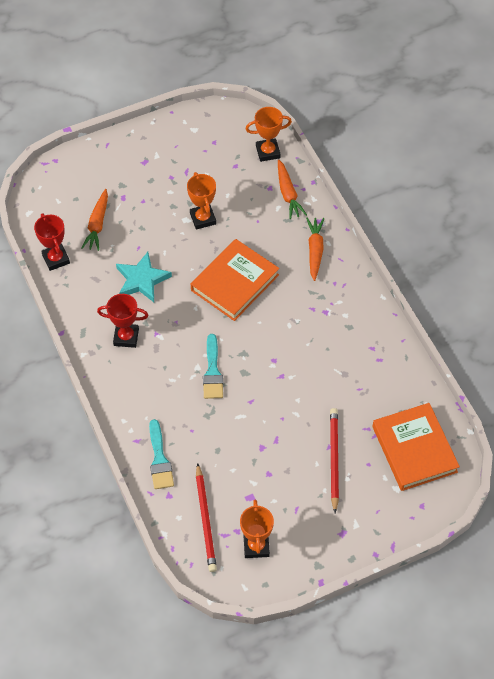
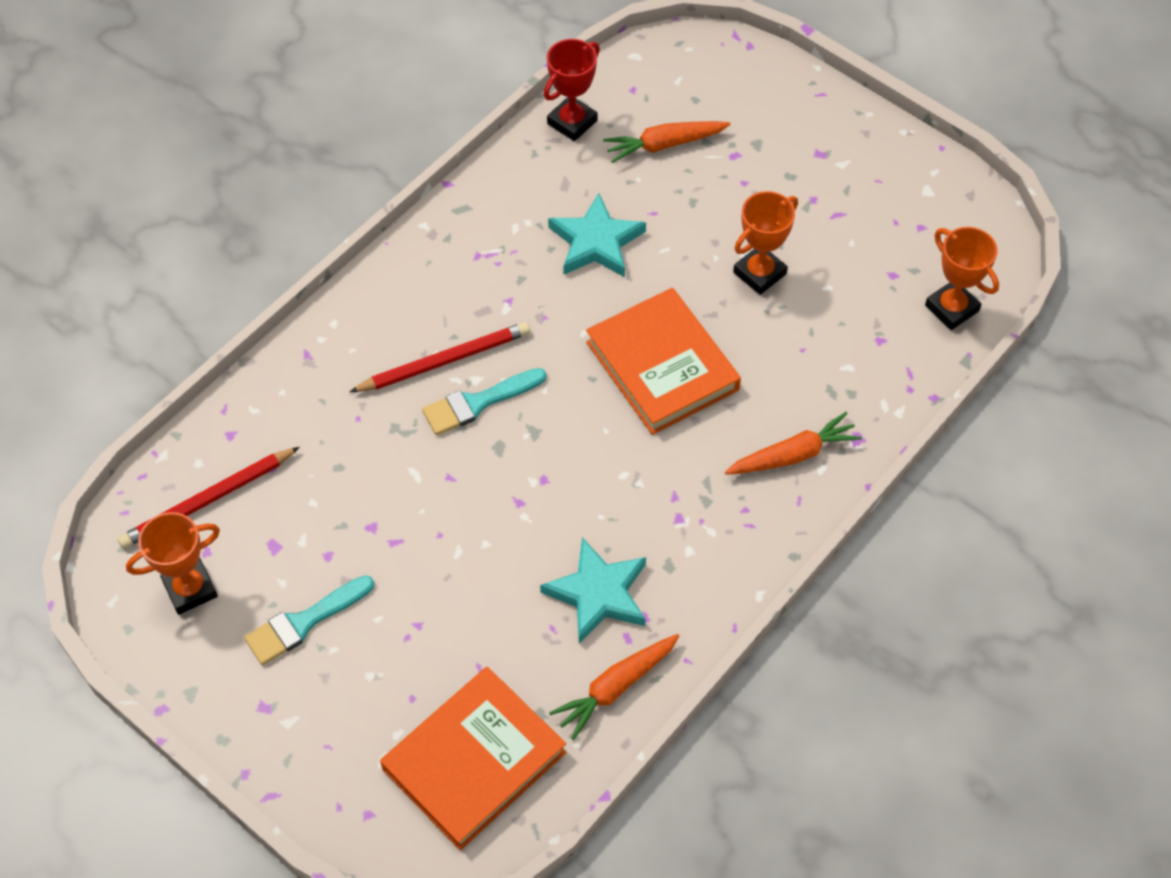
camera: 65 degrees right, 0 degrees up
(126, 337) = (481, 265): red trophy -> none
(159, 459) = (287, 397): turquoise brush -> turquoise brush (304, 622)
(235, 282) = (662, 366): orange book -> orange book turned 45 degrees clockwise
(288, 194) = (884, 371): orange carrot -> orange carrot (615, 687)
(333, 459) = (397, 641): red pencil -> red pencil (444, 361)
(350, 362) = (598, 593): none -> turquoise star

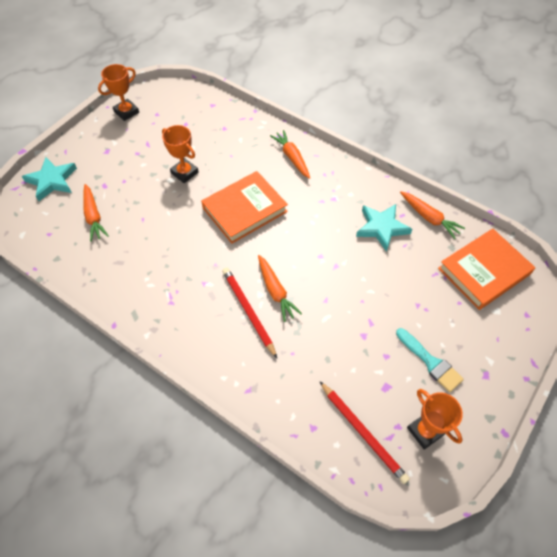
camera: 95 degrees left, 0 degrees up
(474, 761) = (484, 271): orange book -> orange book turned 75 degrees counterclockwise
(478, 403) = (275, 291): turquoise brush -> orange carrot
(572, 122) = (71, 262): red trophy -> none
(596, 242) = (162, 244): turquoise star -> turquoise star (52, 181)
(951, 308) = (205, 104): orange trophy -> orange trophy (126, 112)

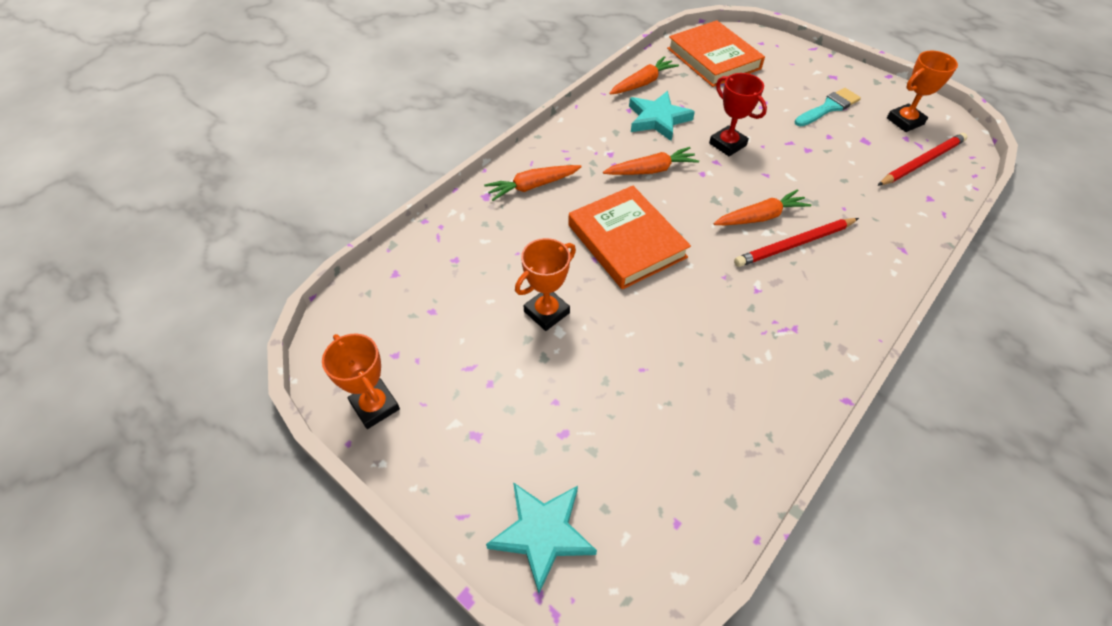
camera: 85 degrees left, 5 degrees down
(93, 216) = (636, 446): orange carrot -> orange carrot (651, 170)
(359, 275) = (727, 144): none -> red trophy

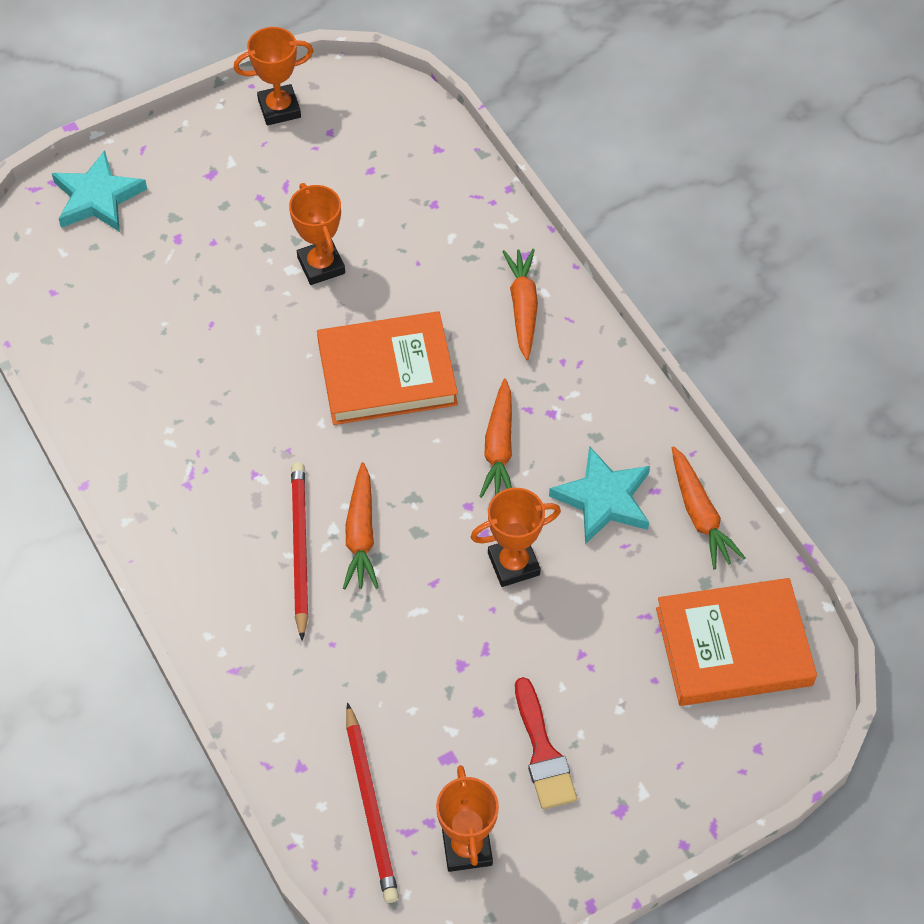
camera: 110 degrees right, 5 degrees up
(727, 144) = (513, 564): red trophy -> orange trophy
(828, 107) = (543, 752): turquoise brush -> red brush

